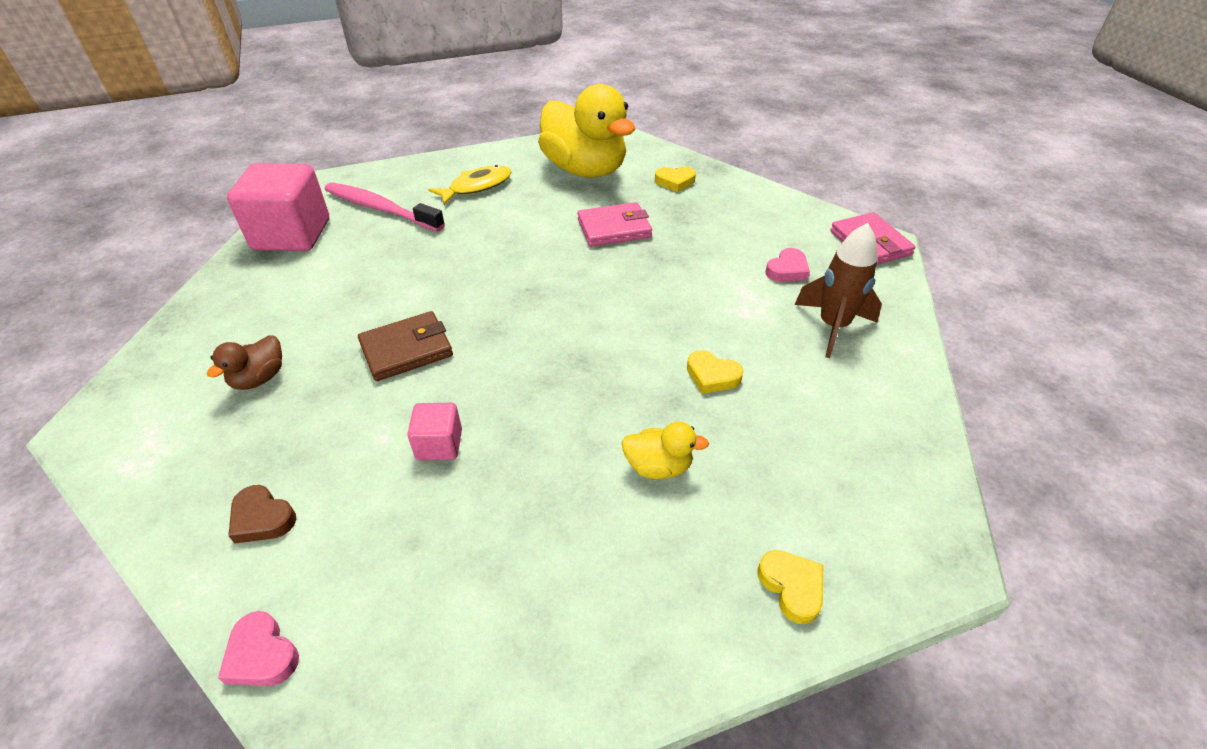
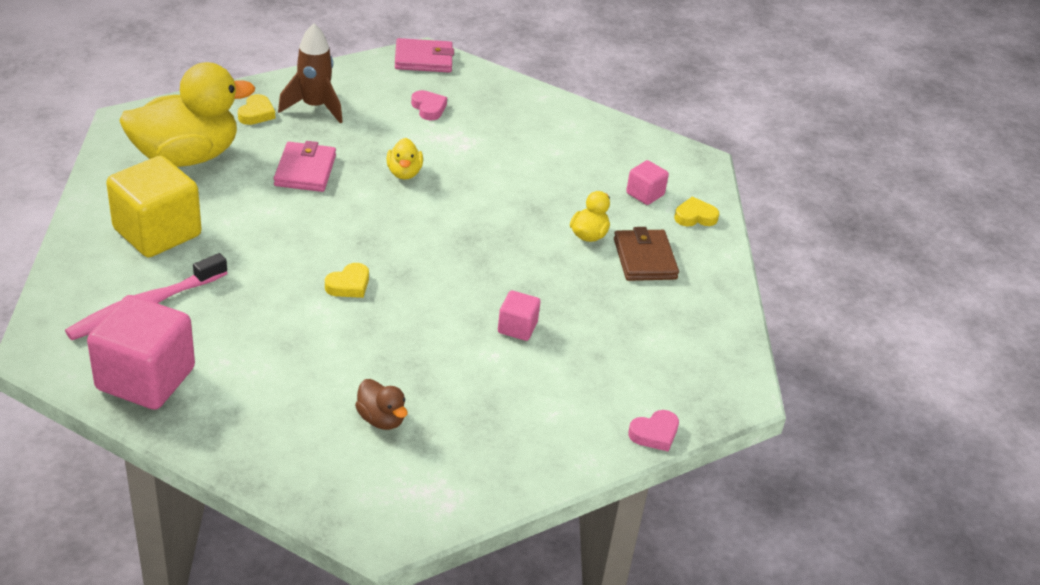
camera: 75 degrees left, 5 degrees down
(262, 518) = (544, 427): brown heart -> none
(406, 350) = (397, 326): brown wallet -> brown wallet (645, 259)
(477, 187) = (157, 232): yellow fish -> yellow cube
(660, 285) = (404, 173): none -> yellow duck
(712, 376) = (521, 185): yellow heart -> yellow heart (349, 285)
(795, 507) = (645, 194): none -> pink cube
(832, 326) = (504, 116): brown rocket -> brown rocket (314, 107)

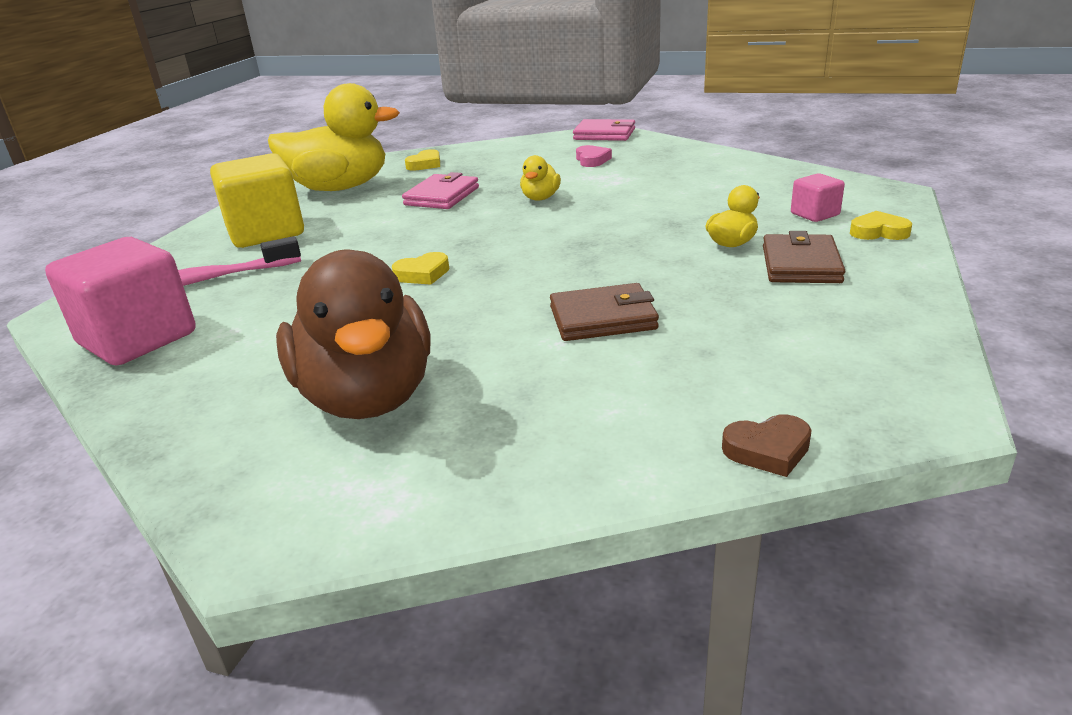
camera: 25 degrees right, 10 degrees down
(314, 107) = (481, 160): brown rocket -> none
(381, 419) = (367, 397): brown duck -> brown duck, size x2.31
(517, 328) = (603, 318): pink cube -> brown wallet
(654, 434) = (768, 450): pink heart -> brown heart

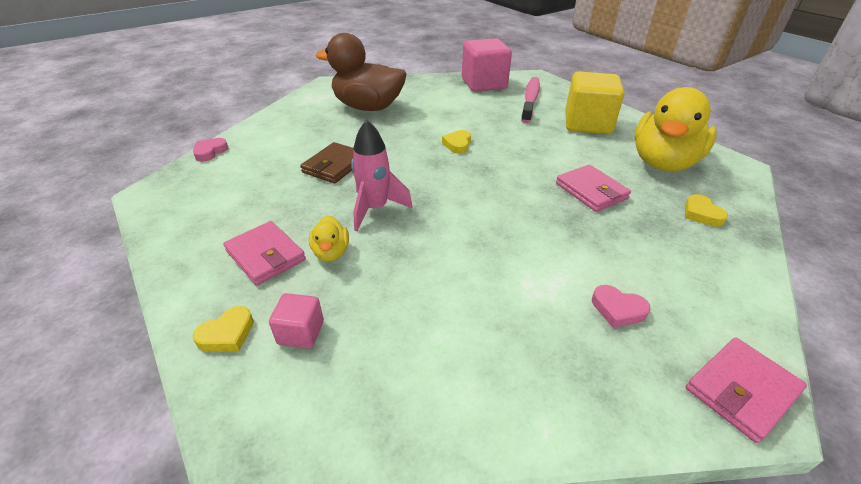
camera: 125 degrees right, 10 degrees up
(540, 198) = (532, 226): yellow duck -> none
(638, 256) = (375, 209): none -> pink rocket
(768, 450) = (210, 152): brown heart -> pink heart
(801, 264) = (265, 255): brown wallet -> pink wallet

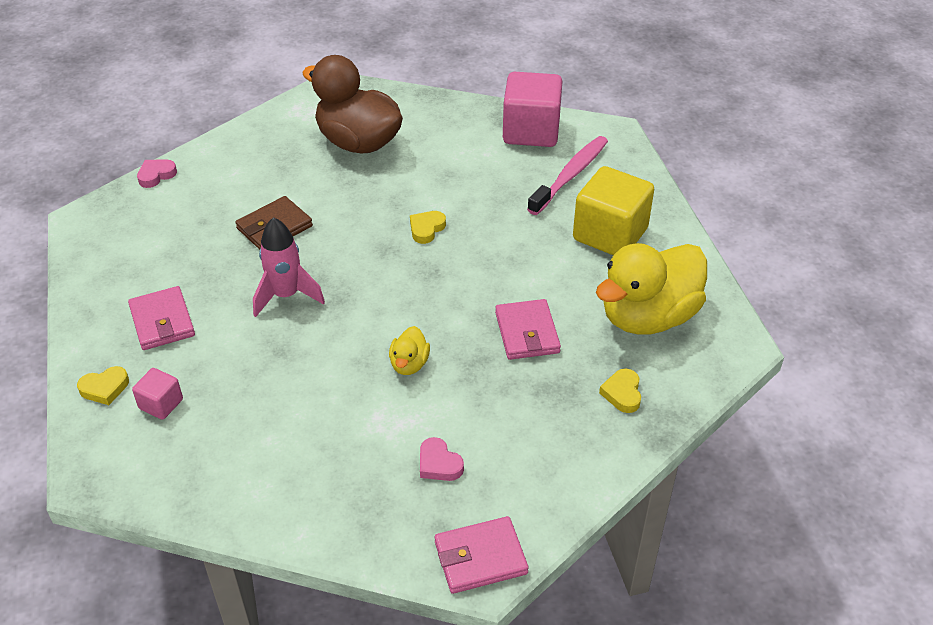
camera: 20 degrees right, 5 degrees up
(331, 252) = (220, 334): yellow duck -> yellow duck (409, 364)

